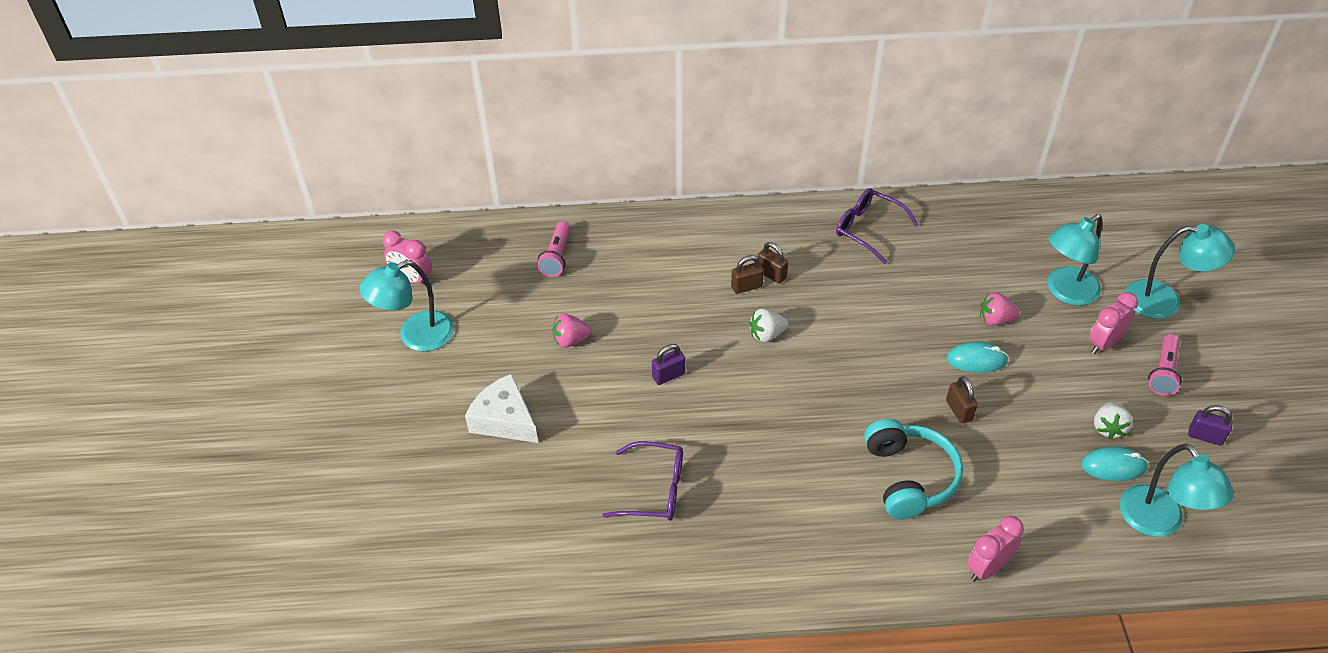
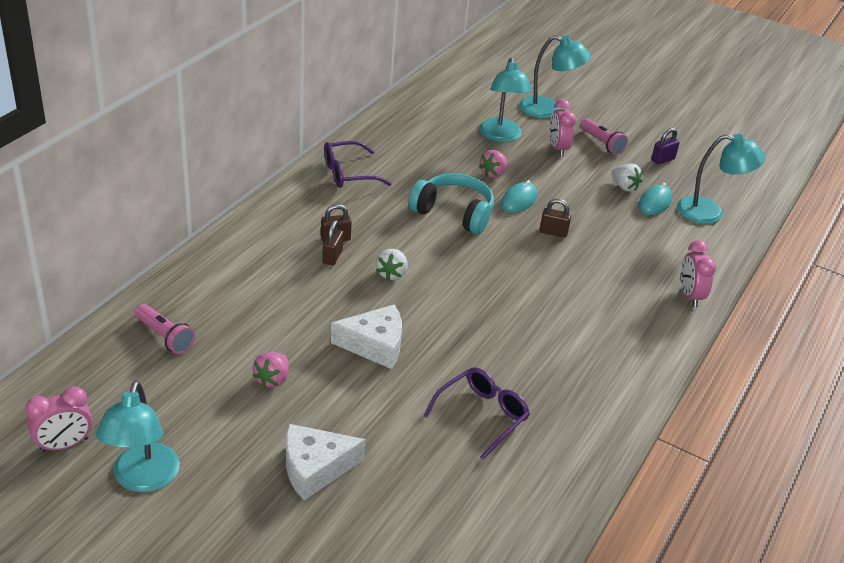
camera: 60 degrees left, 10 degrees down
(668, 375) = (375, 345): purple padlock -> white cheese
(908, 477) = (588, 285): turquoise headphones -> turquoise headphones (453, 213)
(1164, 301) = (548, 110): turquoise lamp -> turquoise lamp turned 60 degrees clockwise

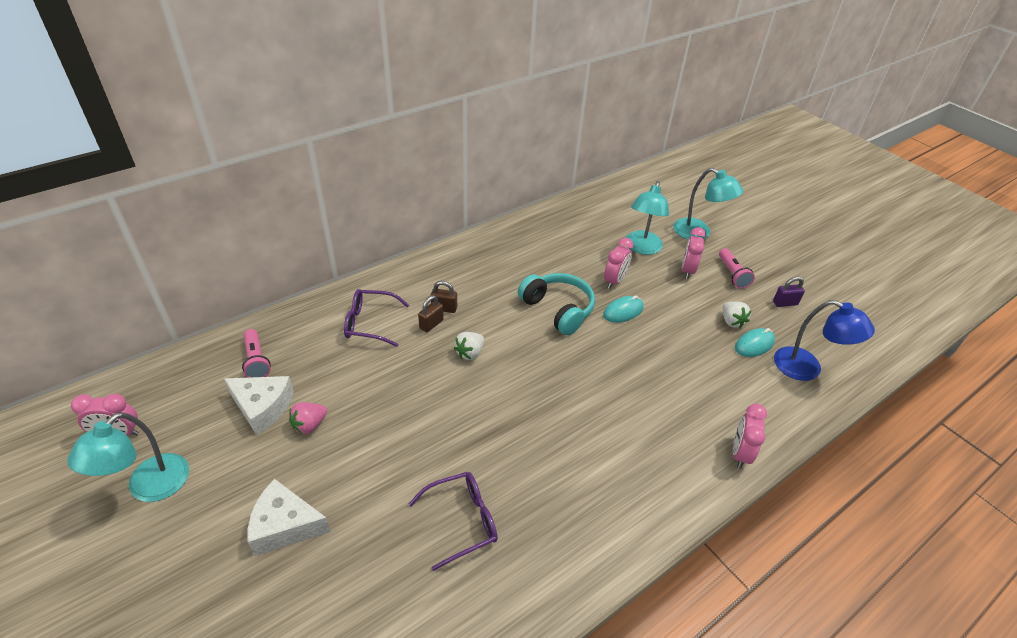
camera: 25 degrees right, 5 degrees up
(349, 173) = (491, 253): purple glasses -> purple glasses (370, 323)
(375, 345) = (413, 418): white cheese -> white cheese (262, 407)
(493, 174) = (614, 281): pink strawberry -> pink clock
(553, 232) = (638, 350): brown padlock -> none
(710, 212) = (807, 368): turquoise lamp -> blue lamp

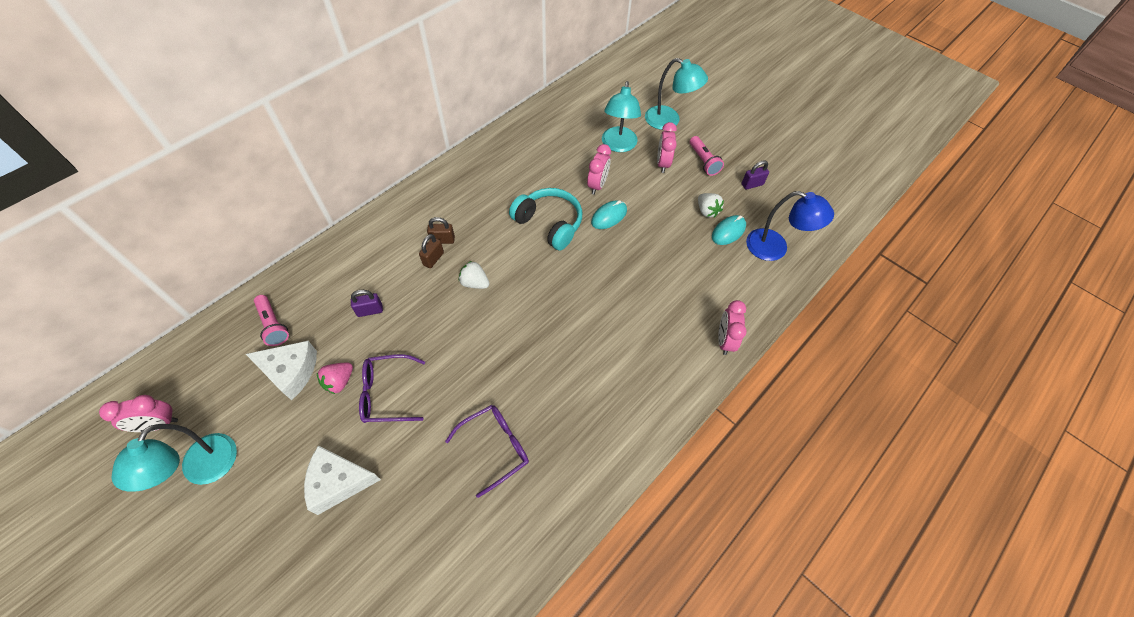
camera: 10 degrees left, 15 degrees up
(356, 362) = (370, 310): none -> purple padlock
(370, 323) = (375, 267): purple glasses -> purple glasses (387, 393)
(470, 353) = (475, 283): white strawberry -> white strawberry turned 90 degrees clockwise

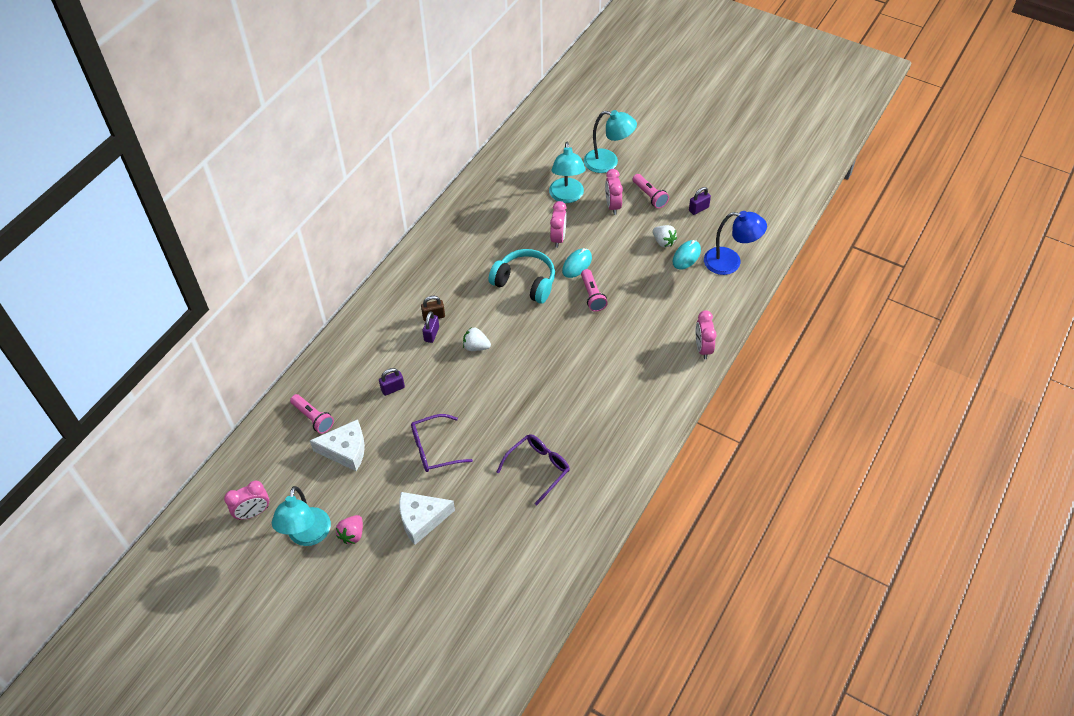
camera: 10 degrees left, 5 degrees down
(339, 382) = (390, 449): pink strawberry -> pink strawberry (352, 534)
(433, 259) = (431, 334): brown padlock -> purple padlock
(616, 253) = (592, 295): none -> pink flashlight

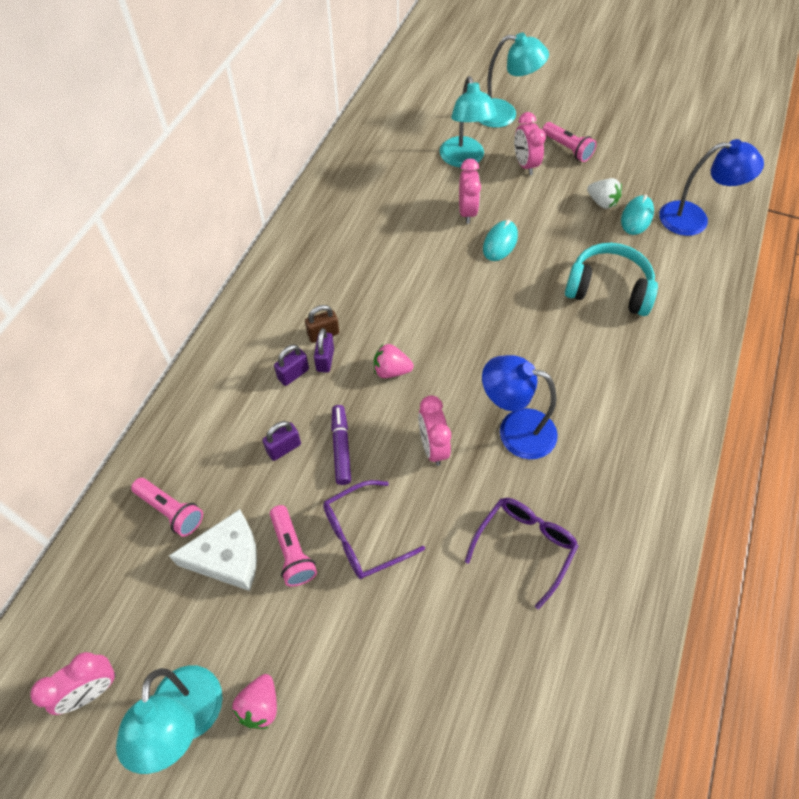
camera: 10 degrees left, 5 degrees up
(422, 519) = (367, 661): white cheese -> none
(431, 393) = (341, 447): none -> purple marker
(476, 347) = (391, 370): white strawberry -> pink strawberry
(525, 282) = (438, 274): turquoise headphones -> turquoise headphones (608, 289)
(552, 396) = (515, 430): none -> blue lamp
(592, 295) = (531, 281): pink flashlight -> pink flashlight (292, 551)
(698, 209) = (632, 158): purple padlock -> purple padlock (293, 374)
(703, 348) = (698, 335): pink clock -> pink clock (432, 447)

